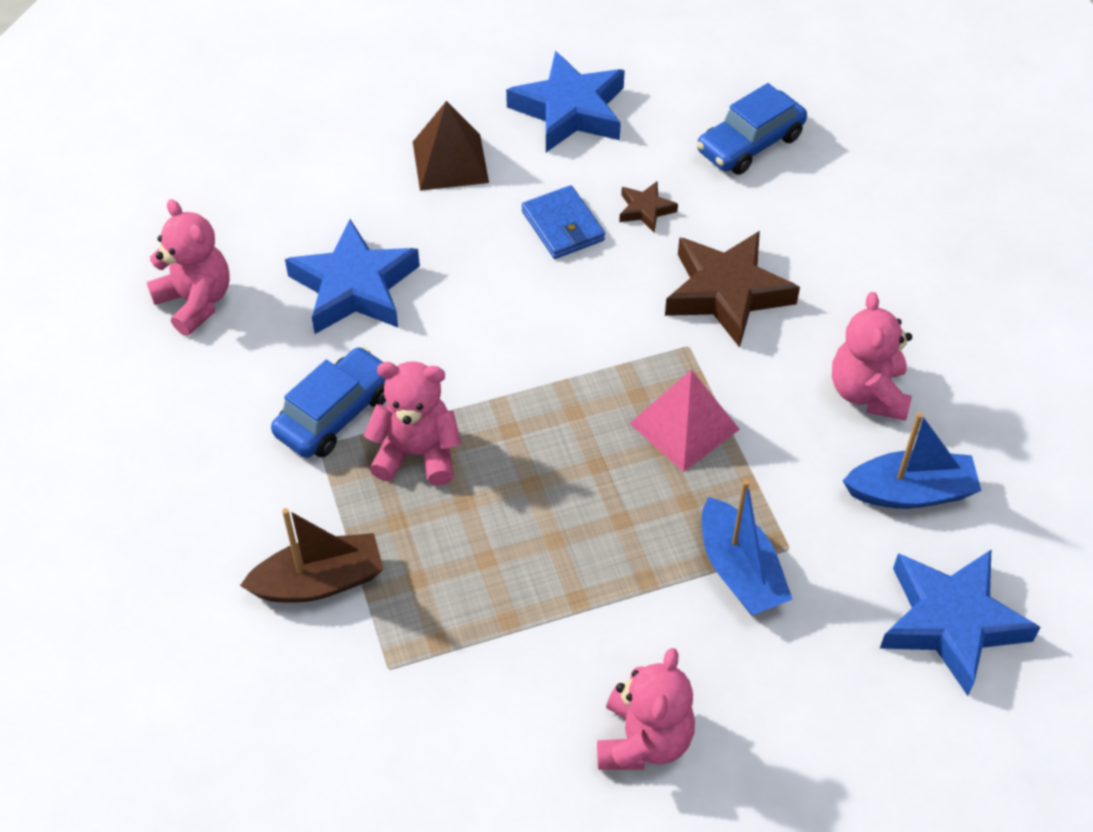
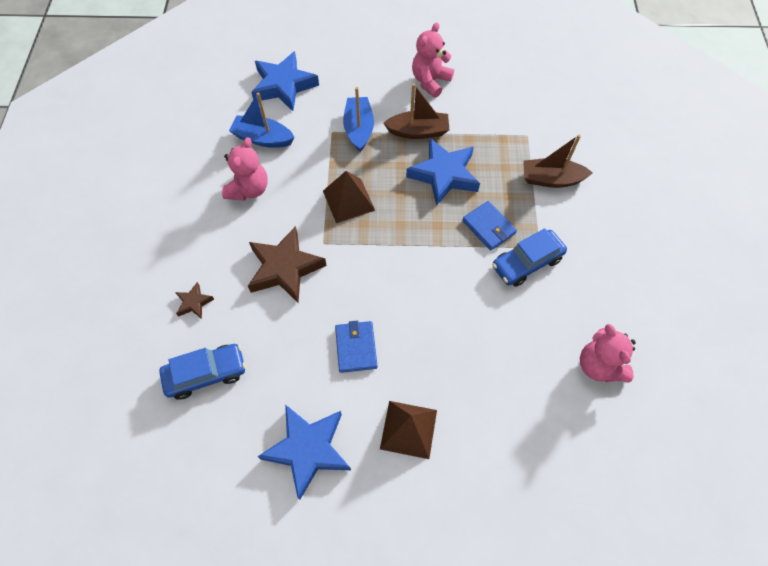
camera: 160 degrees left, 10 degrees up
(355, 287) = (498, 344): blue star -> blue star (444, 175)
(417, 454) = (488, 227): pink teddy bear -> blue wallet
(618, 603) = (418, 131): none -> brown boat
(645, 210) = (300, 343): brown star -> brown star (194, 303)
(684, 426) = (348, 200): pink pyramid -> brown pyramid

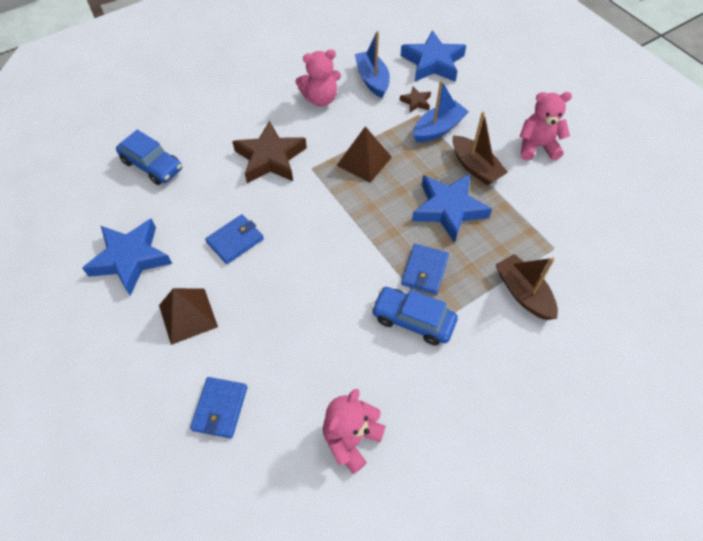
camera: 55 degrees right, 5 degrees down
(194, 303) = (202, 126): brown star -> brown star (416, 102)
(516, 449) = (220, 408): none -> blue wallet

